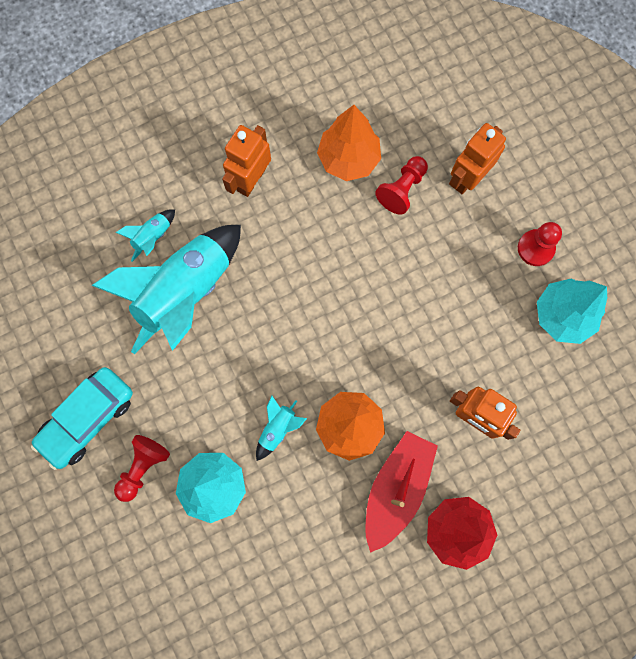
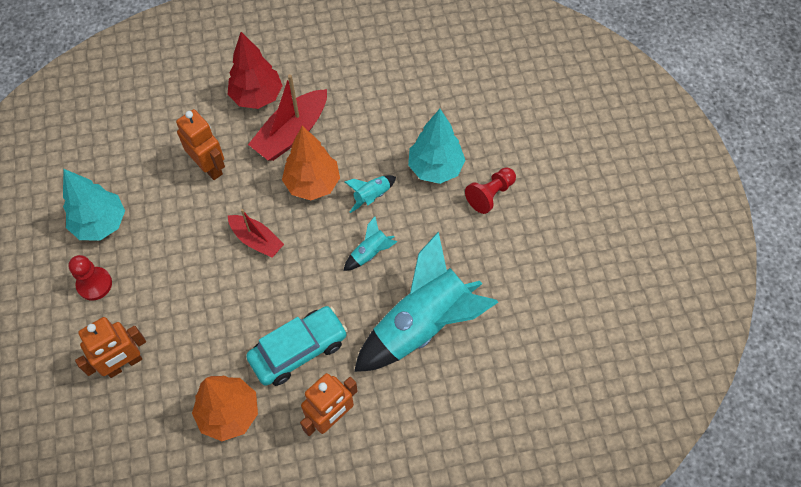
camera: 165 degrees left, 15 degrees down
(87, 419) = (530, 241): turquoise car -> turquoise car (298, 350)
(152, 237) = (441, 385): turquoise rocket -> turquoise rocket (370, 253)
(387, 341) = (256, 240): none -> red boat
(402, 189) = (190, 369): red pawn -> none

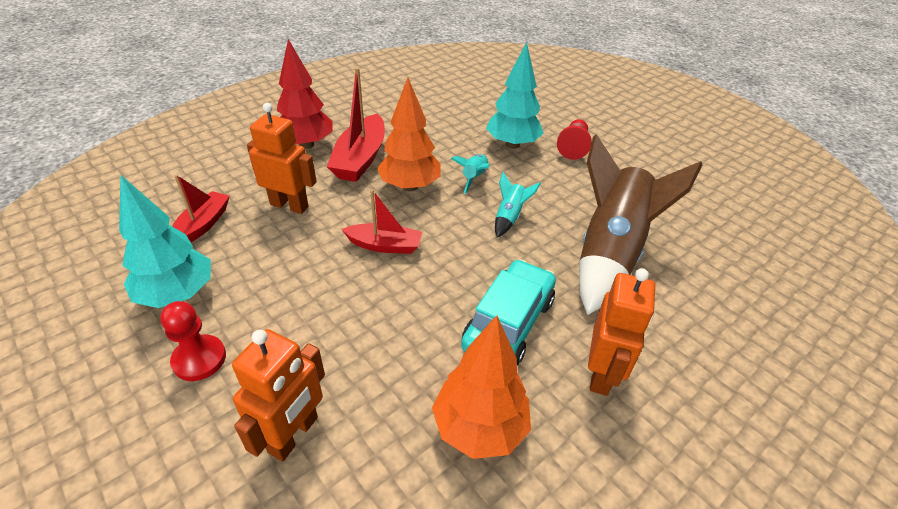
camera: 30 degrees left, 20 degrees down
(140, 162) = (202, 225): none -> red boat
(422, 325) = (610, 252): turquoise rocket -> brown rocket

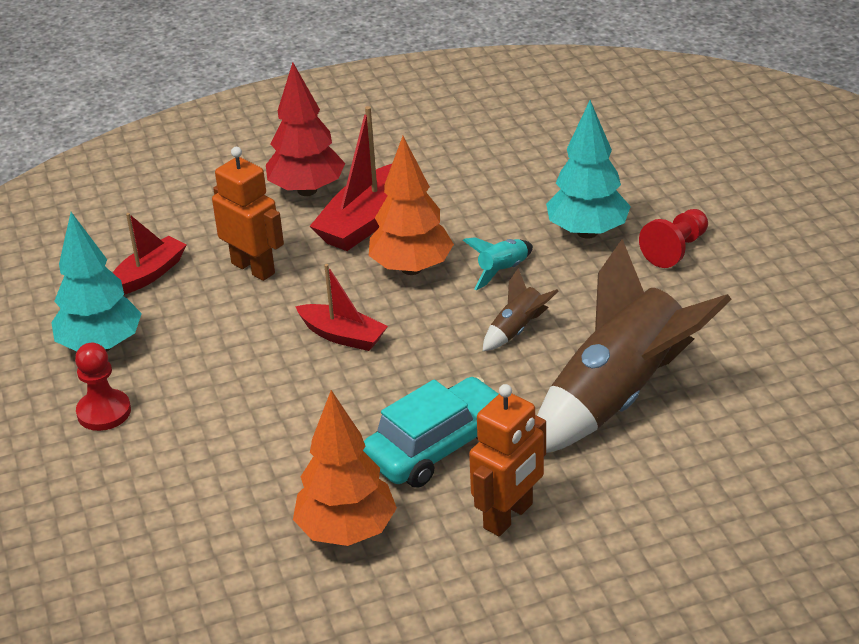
camera: 25 degrees right, 5 degrees down
(294, 435) = (168, 495): orange robot -> none
(509, 217) = (517, 329): turquoise rocket -> brown rocket

